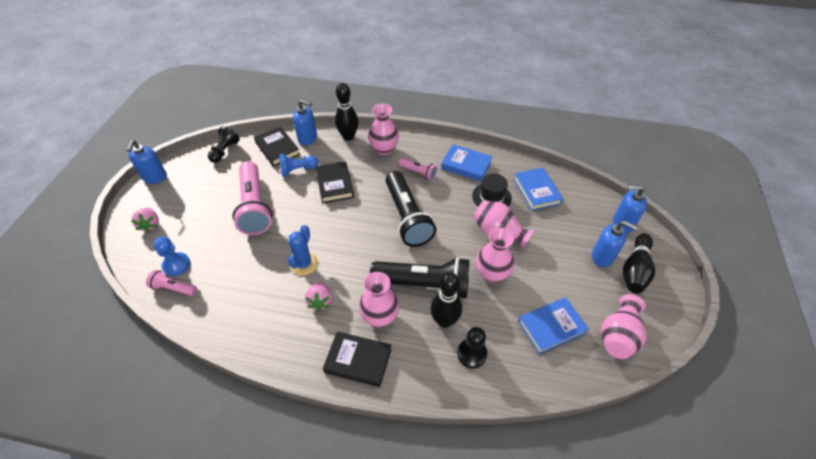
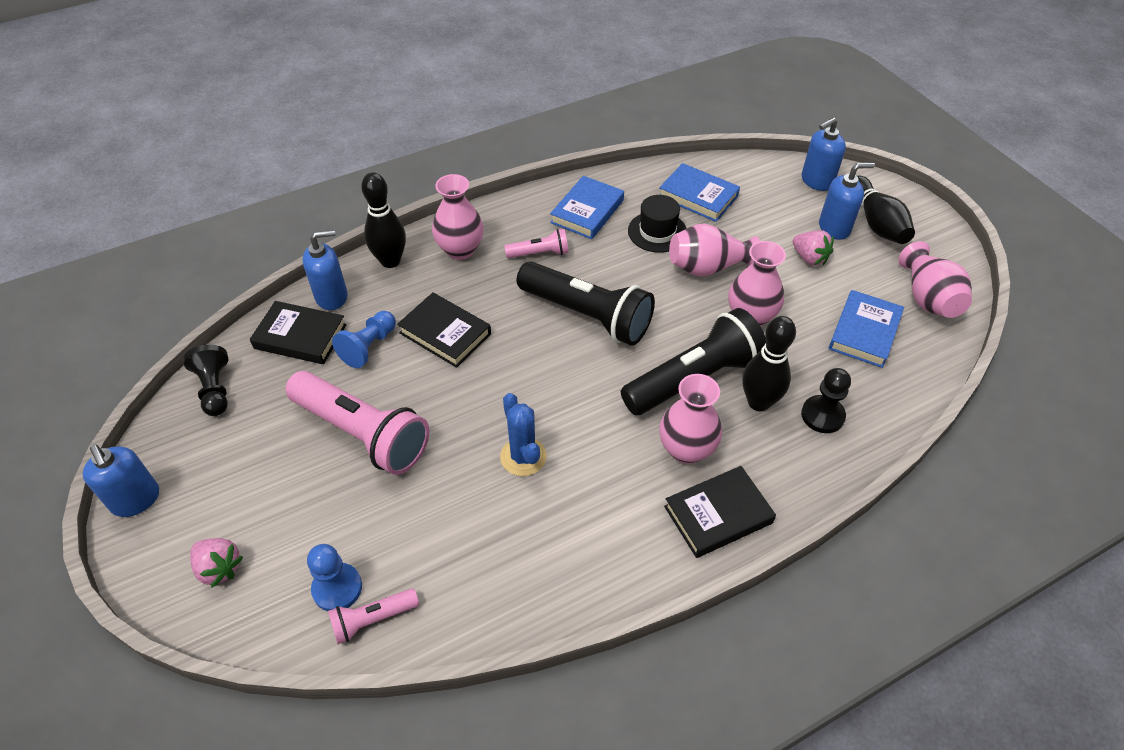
camera: 40 degrees left, 0 degrees up
(320, 301) = (597, 484): pink strawberry -> pink strawberry (809, 258)
(466, 165) = (587, 211): blue book -> blue book turned 45 degrees counterclockwise

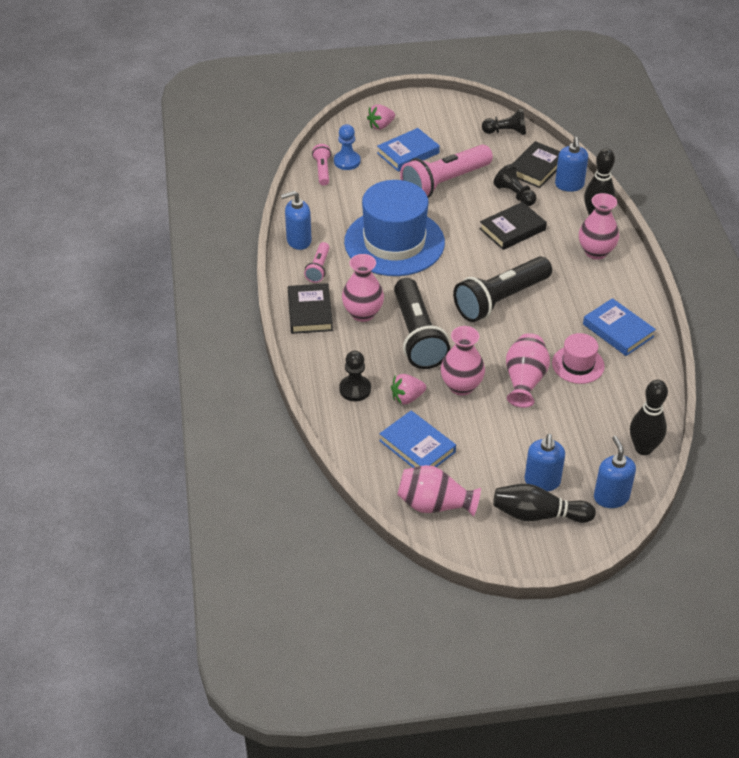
camera: 110 degrees right, 5 degrees down
(136, 500) = (438, 102): blue soap dispenser -> blue soap dispenser (298, 241)
(369, 347) = (515, 195): blue pawn -> black pawn
(523, 456) = (394, 242): blue cactus -> blue hat
(539, 253) = (576, 291): pink flashlight -> pink flashlight (318, 268)
(657, 232) = (578, 364): black hat -> pink hat
(698, 196) = (615, 405): blue book -> blue book (408, 153)
(759, 402) = (382, 361): black bowling pin -> black bowling pin (643, 448)
(809, 258) = (511, 448): pink strawberry -> pink strawberry (407, 398)

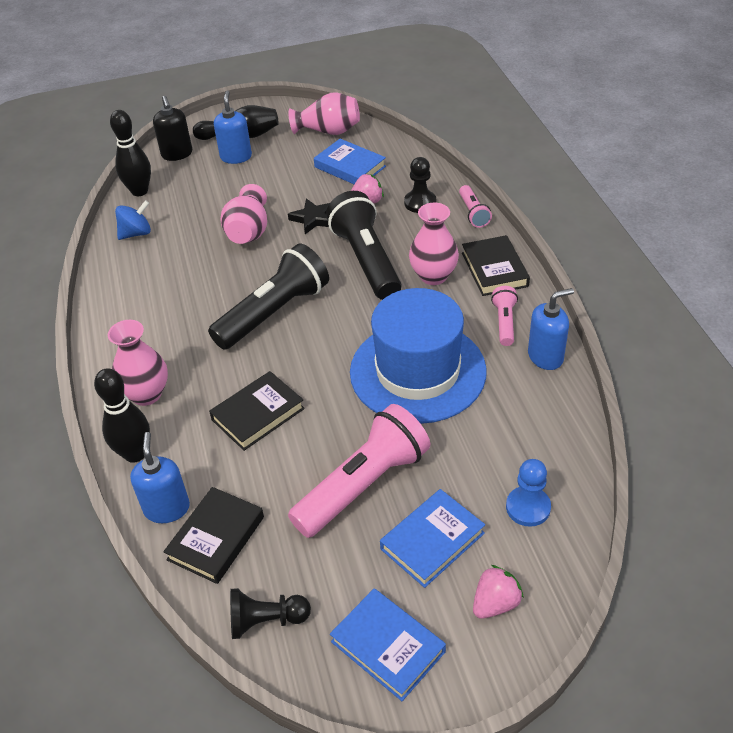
camera: 175 degrees right, 0 degrees up
(322, 170) = (560, 482): pink flashlight -> pink flashlight (473, 213)
(461, 386) = (313, 219): pink vase -> black star
(515, 195) = (253, 477): black pawn -> none
(578, 364) = (191, 254): pink hat -> none
(611, 497) = (177, 154): blue soap dispenser -> black soap dispenser
(618, 330) = (139, 295): blue book -> blue book (388, 646)
(635, 395) = (136, 233): none -> blue spinning top

